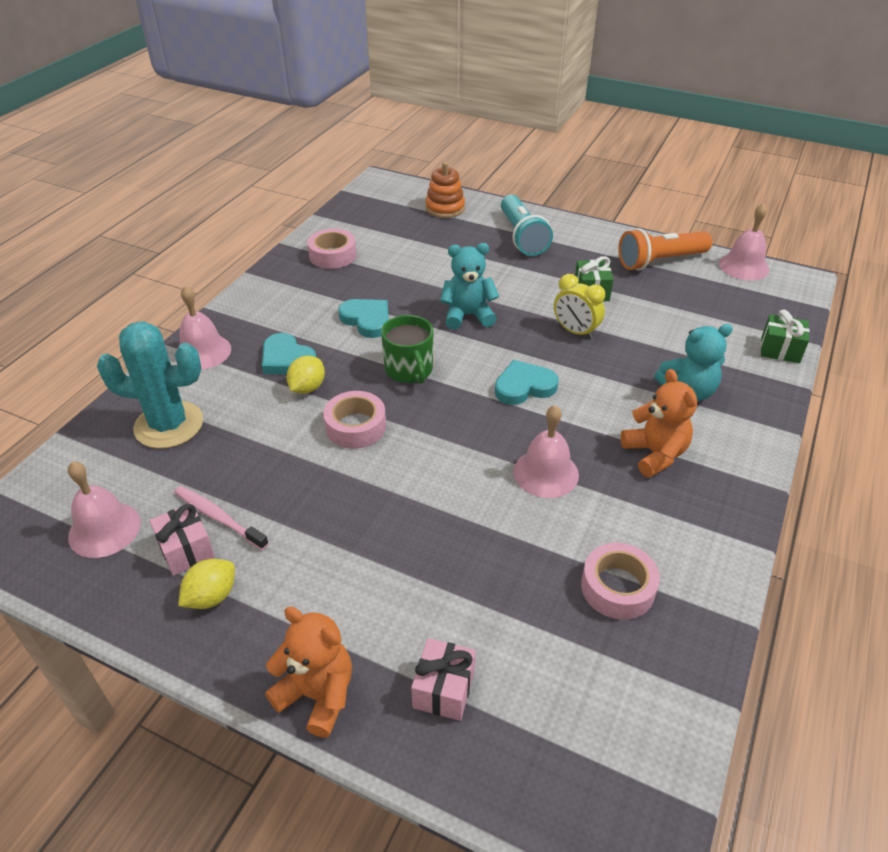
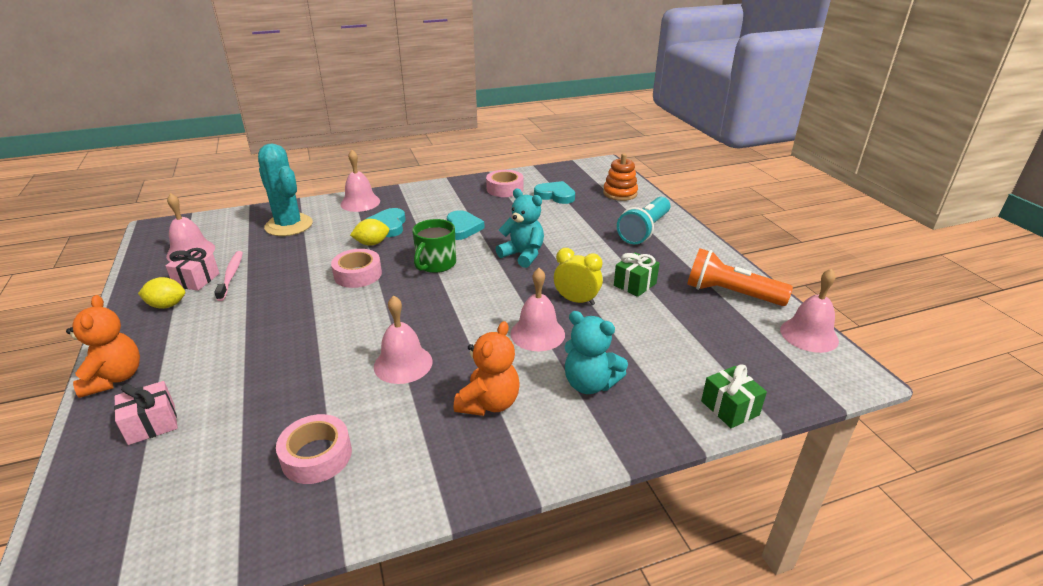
camera: 45 degrees right, 10 degrees down
(524, 386) = (482, 311): turquoise heart -> turquoise heart (555, 195)
(575, 331) = (576, 301): yellow clock -> yellow clock turned 120 degrees clockwise
(595, 377) = (537, 333): none -> pink bell

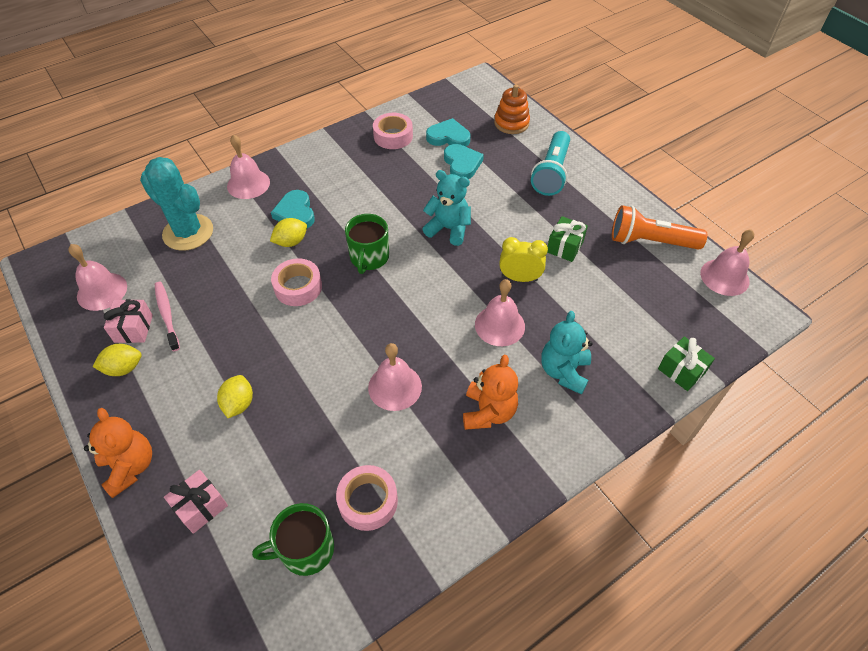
camera: 15 degrees left, 20 degrees up
(225, 486) = (305, 549): none -> green mug
(246, 349) = (239, 404): none -> yellow lemon
(462, 228) = (373, 202): turquoise heart -> turquoise heart (462, 164)
(589, 384) = (564, 371): turquoise teddy bear -> turquoise teddy bear turned 90 degrees clockwise

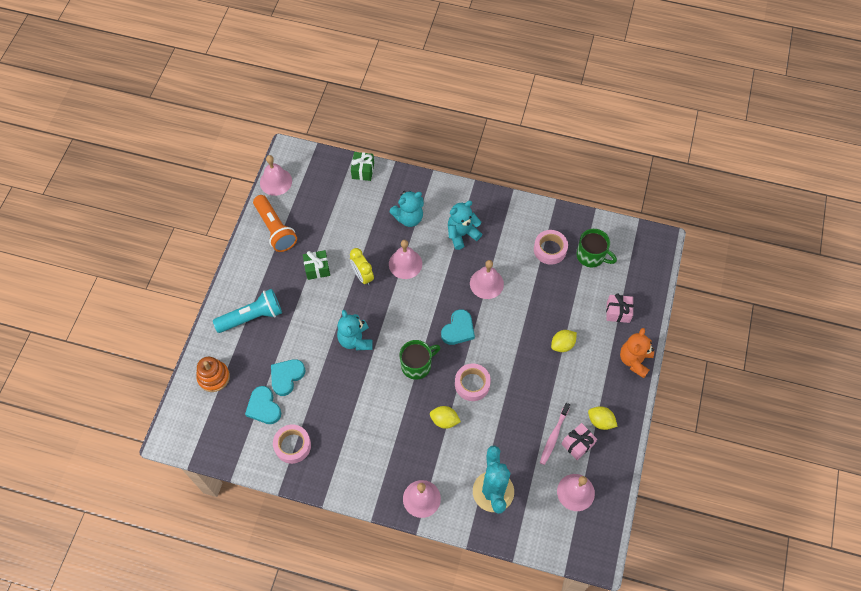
camera: 130 degrees left, 10 degrees up
(295, 213) = (419, 441): turquoise heart -> turquoise heart (458, 329)
(488, 412) = (462, 234): orange teddy bear -> turquoise teddy bear

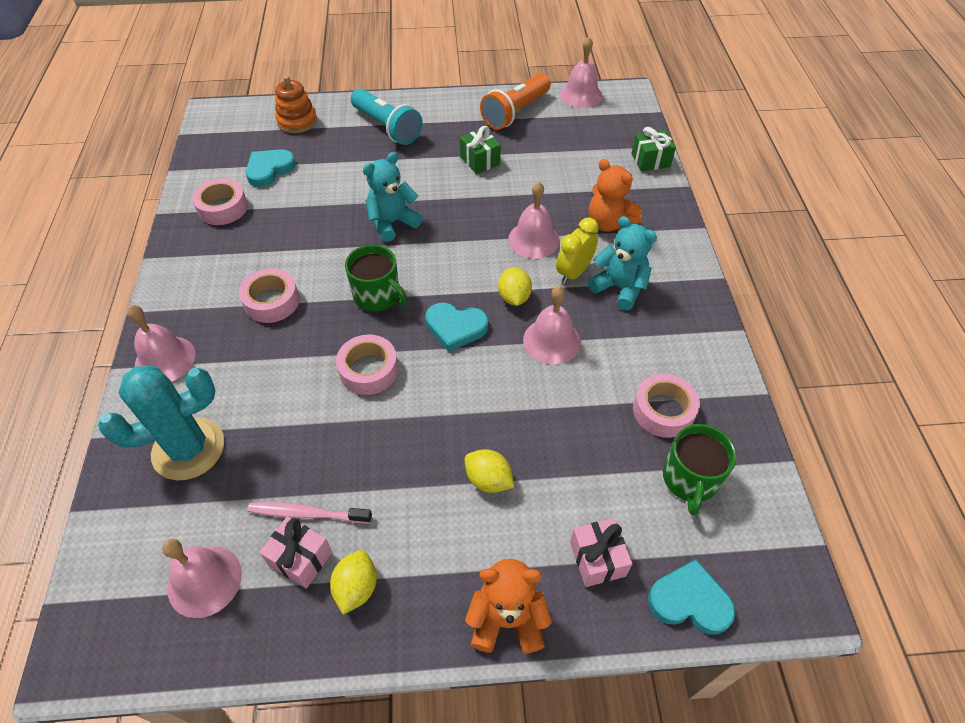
camera: 70 degrees right, 10 degrees down
(286, 377) = (316, 177): turquoise heart -> turquoise heart (689, 601)
(362, 276) = (491, 203): yellow clock -> yellow clock (573, 273)
(397, 428) = (272, 301): none -> pink tape
(409, 218) = (609, 223): turquoise teddy bear -> orange teddy bear
(444, 420) = (297, 352): yellow lemon -> yellow lemon (514, 297)

